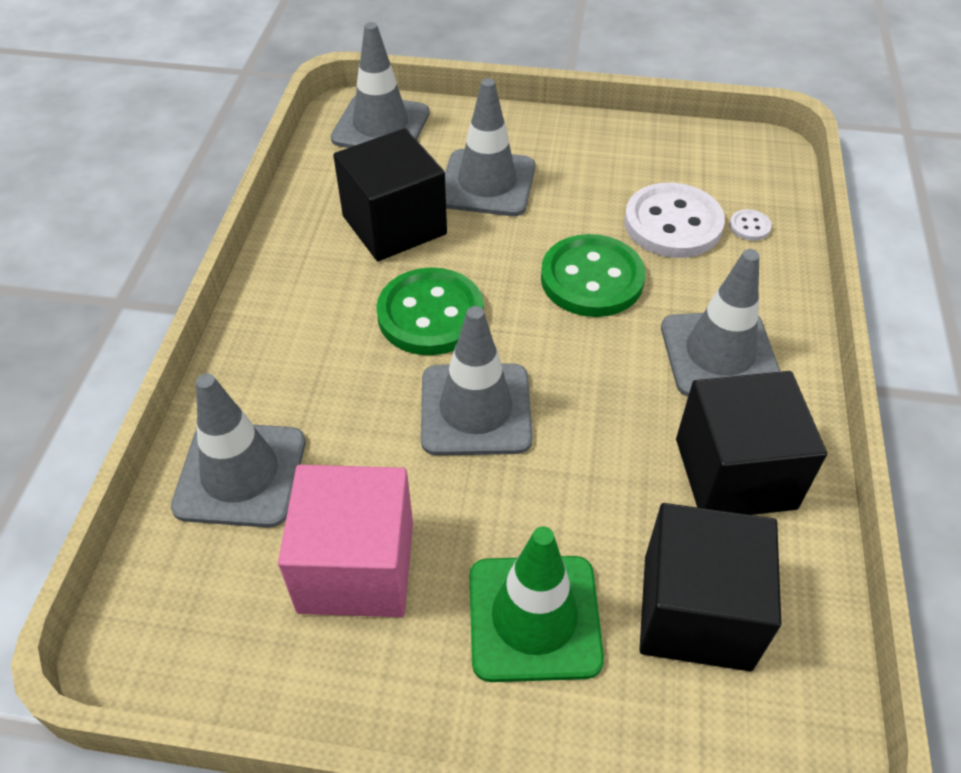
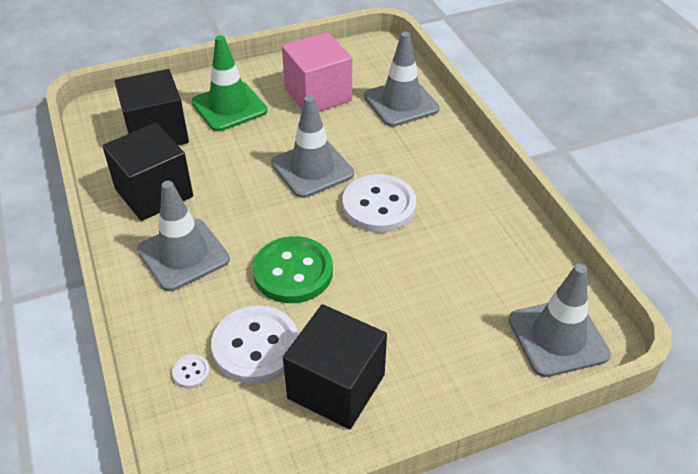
camera: 150 degrees right, 5 degrees down
(394, 225) = (457, 253): black cube -> black cube (336, 386)
(430, 314) = (379, 206): green button -> white button
(487, 183) = (424, 319): grey traffic cone -> none

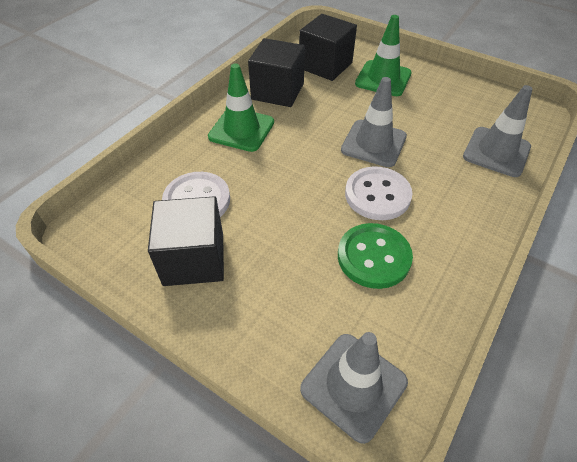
camera: 55 degrees right, 5 degrees up
(183, 255) = (241, 129): grey traffic cone -> green traffic cone
(191, 372) = (156, 183): white button -> none
(293, 272) = (273, 184): green button -> green button (373, 257)
(318, 94) = (446, 108): pink cube -> none

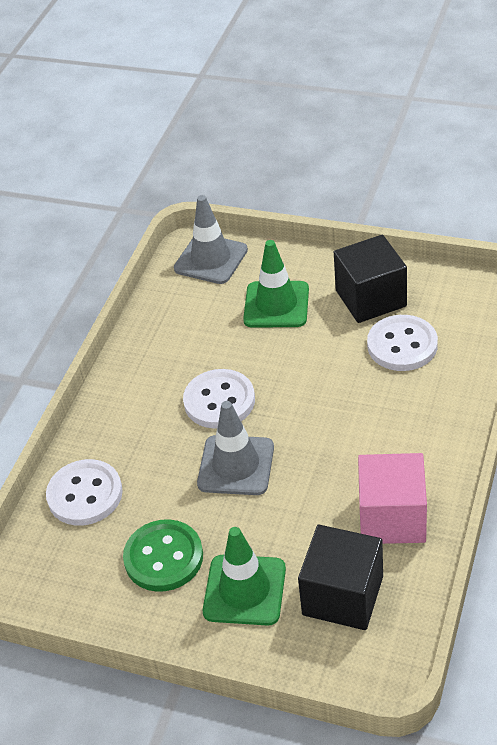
camera: 170 degrees right, 5 degrees down
(241, 129) = (406, 440): green traffic cone -> green traffic cone (276, 305)
(277, 91) = (392, 517): black cube -> pink cube
(373, 257) = (212, 342): green button -> green button (163, 557)
(496, 152) = (85, 494): grey traffic cone -> white button

